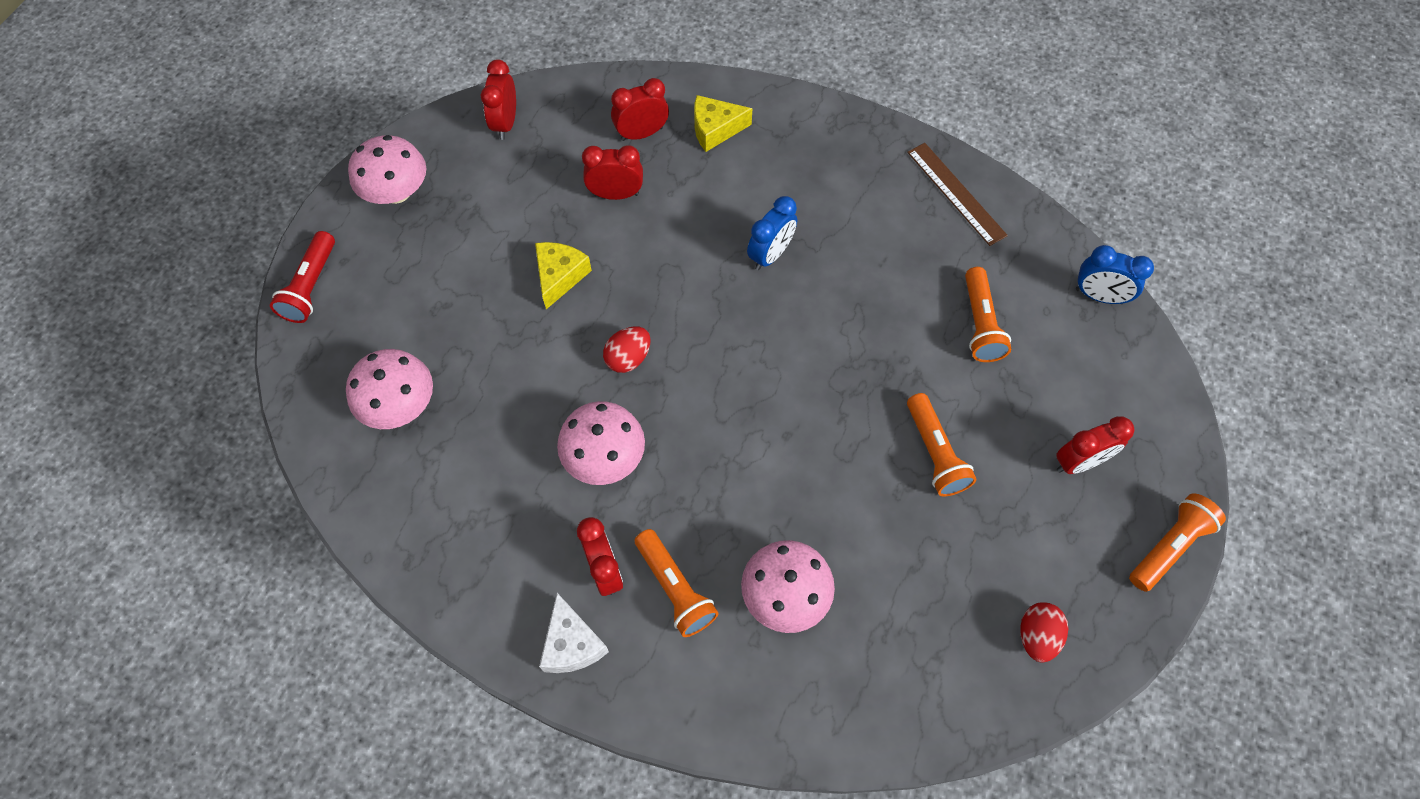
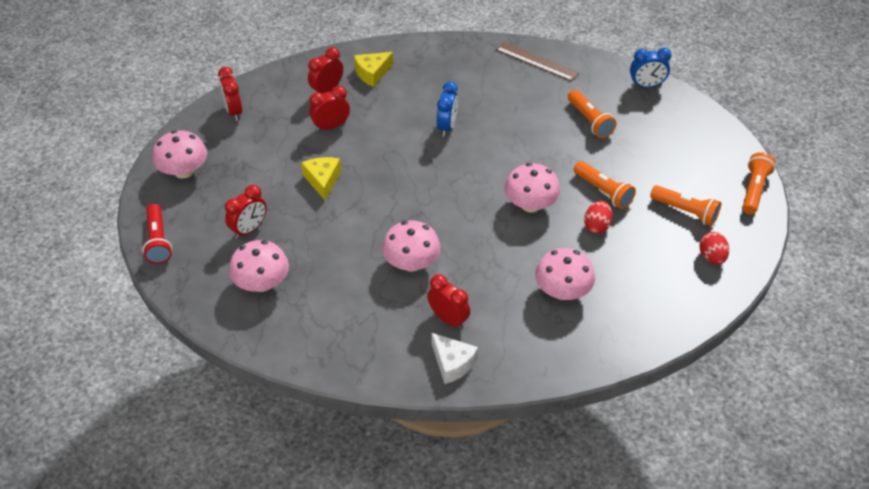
camera: 25 degrees left, 15 degrees down
(628, 358) = (393, 208): red egg -> red egg (597, 226)
(675, 589) = (496, 312): orange flashlight -> orange flashlight (685, 211)
(817, 431) = (530, 204): none -> pink mushroom
(1079, 462) = (684, 168): red clock -> red clock (249, 229)

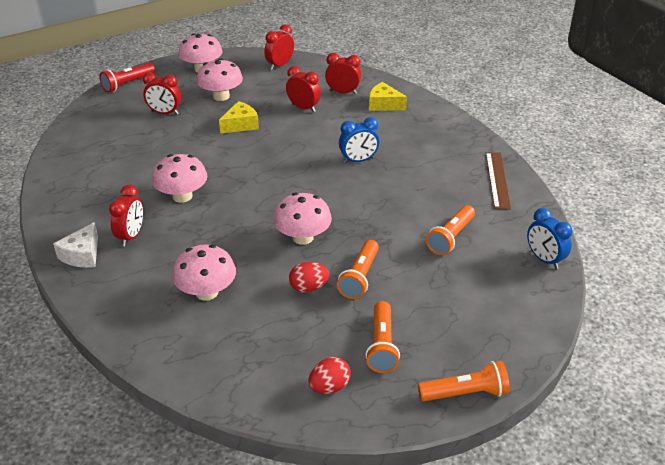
camera: 60 degrees right, 10 degrees down
(262, 283) = (114, 137): pink mushroom -> pink mushroom (221, 96)

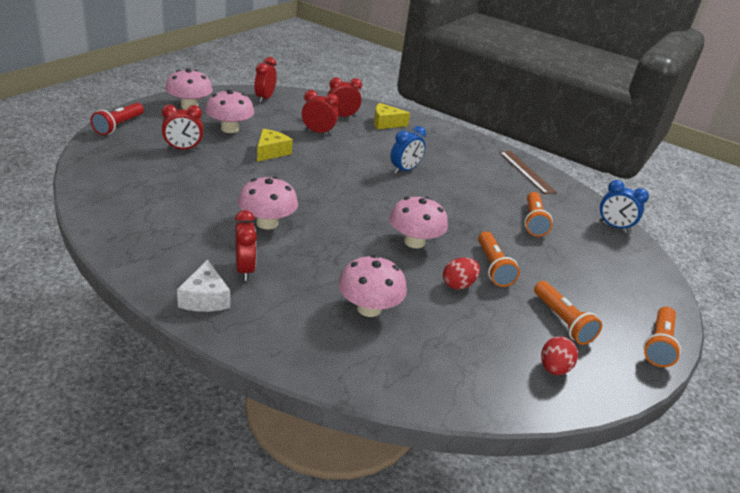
camera: 30 degrees left, 5 degrees down
(465, 393) = (658, 344): orange flashlight -> orange flashlight turned 150 degrees clockwise

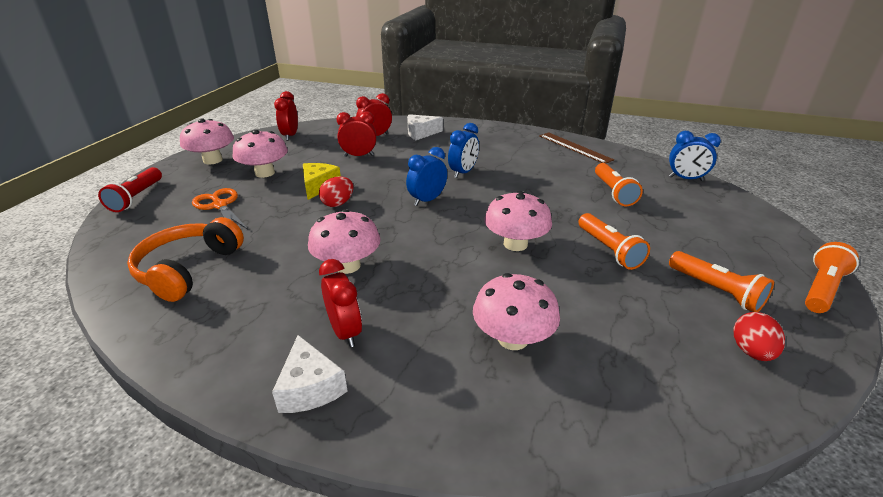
camera: 10 degrees left, 0 degrees up
(144, 194) = (188, 269): none -> orange headphones
(183, 149) = (220, 205): red clock -> orange scissors
(359, 187) = (427, 200): none -> blue clock
(386, 123) = (420, 133): yellow cheese -> white cheese
(458, 285) = (588, 280): red egg -> red egg (338, 203)
(658, 344) = (822, 288): orange flashlight -> orange flashlight turned 150 degrees counterclockwise

